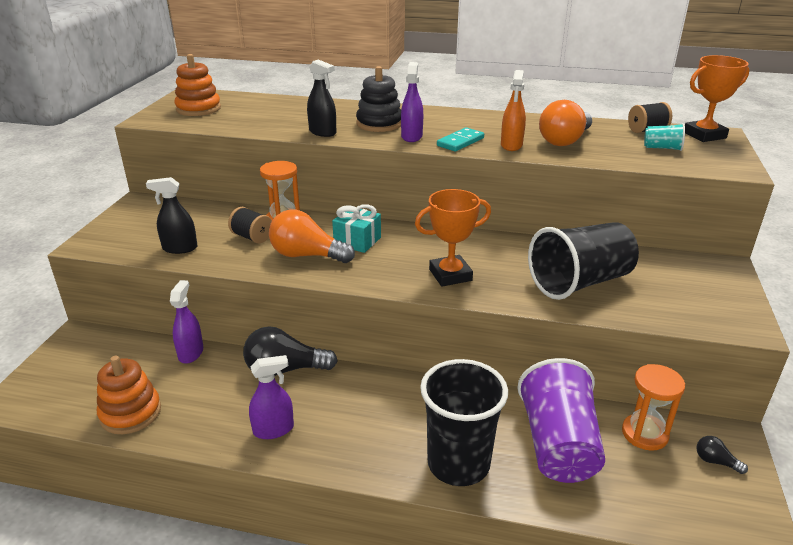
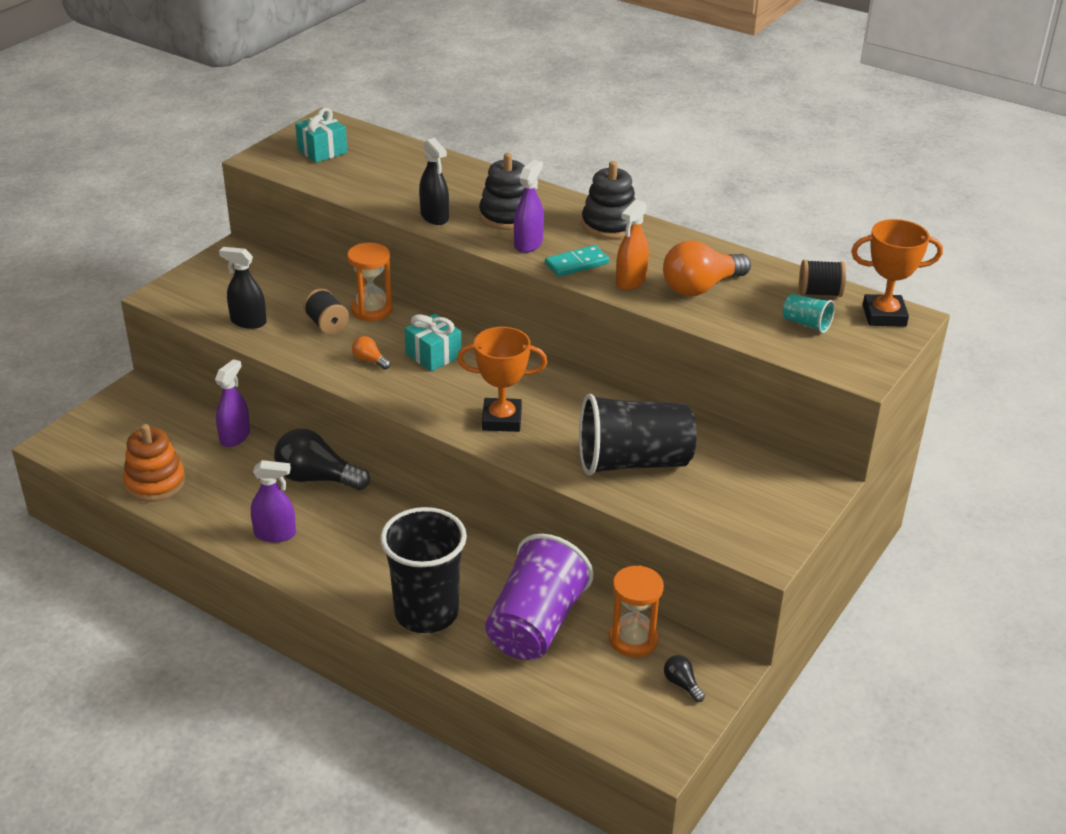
camera: 20 degrees right, 5 degrees up
(198, 109) = (322, 151): orange stacking toy -> turquoise gift
(307, 255) = (369, 360): orange light bulb -> orange light bulb, size x0.46
(460, 117) = (609, 225): none -> black stacking toy

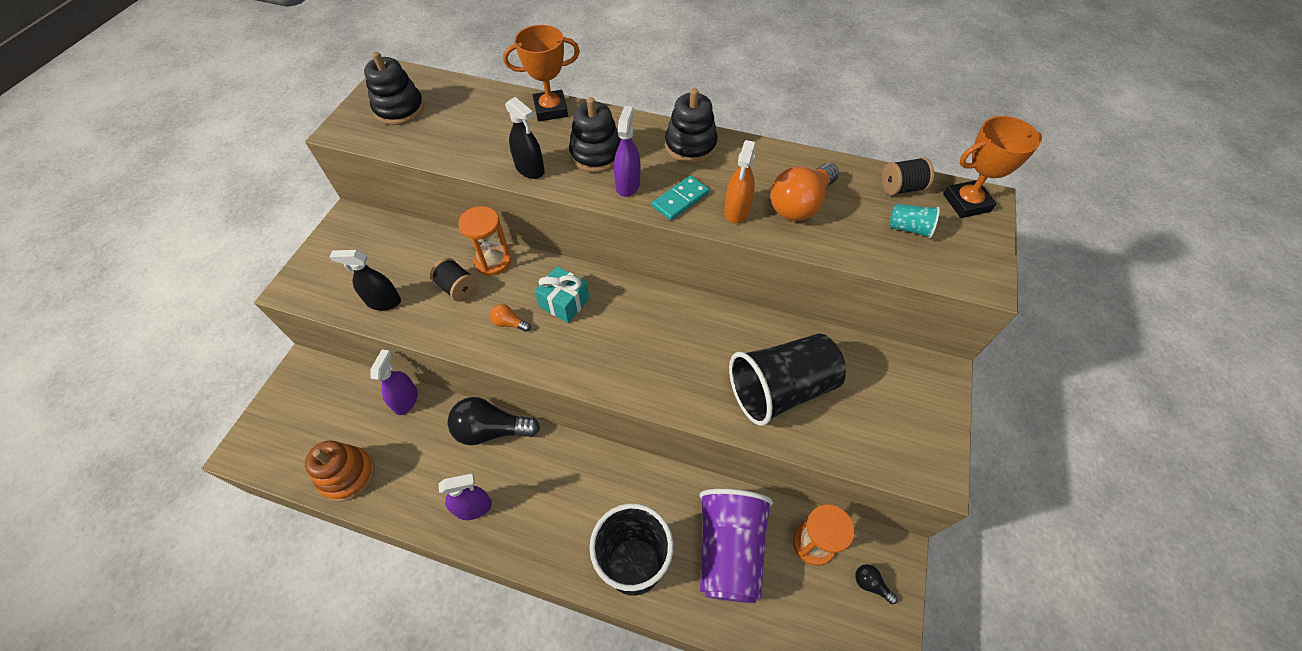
camera: 15 degrees left, 20 degrees up
(322, 151) = (399, 109): turquoise gift -> black stacking toy
(502, 419) = (650, 367): orange trophy -> orange trophy (551, 110)

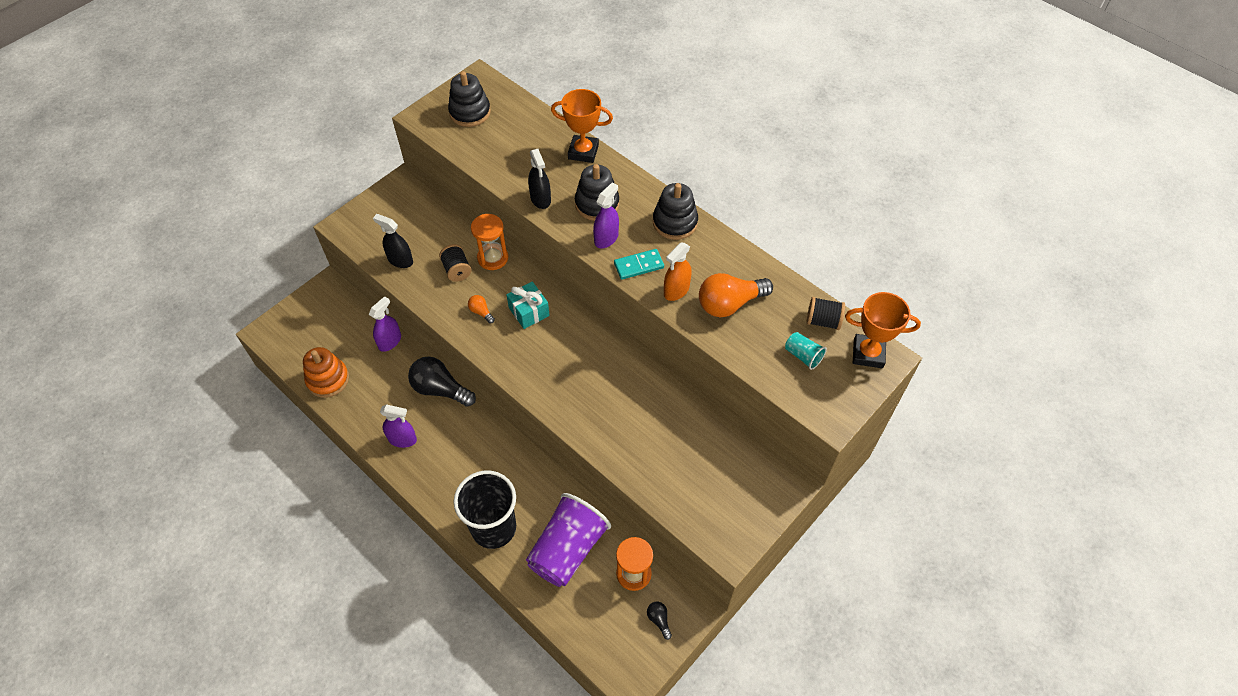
camera: 25 degrees right, 0 degrees up
(781, 389) = (653, 443): black cup -> none

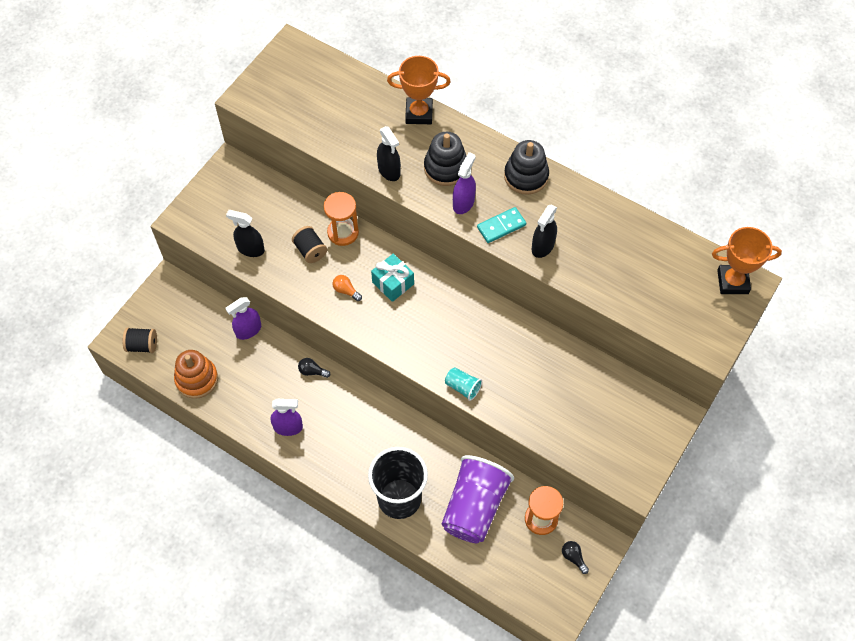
camera: 10 degrees left, 5 degrees up
(390, 341) = (248, 330): purple spray bottle -> purple spray bottle turned 150 degrees counterclockwise
(440, 389) = (312, 371): black light bulb -> black light bulb, size x0.46
(470, 112) = (293, 86): black stacking toy -> none
(676, 290) = (543, 246): orange spray bottle -> black spray bottle
(729, 304) = (595, 252): orange light bulb -> none
(803, 356) = (674, 293): turquoise cup -> turquoise cup (462, 387)
(823, 321) = (685, 256): black spool -> black spool (142, 345)

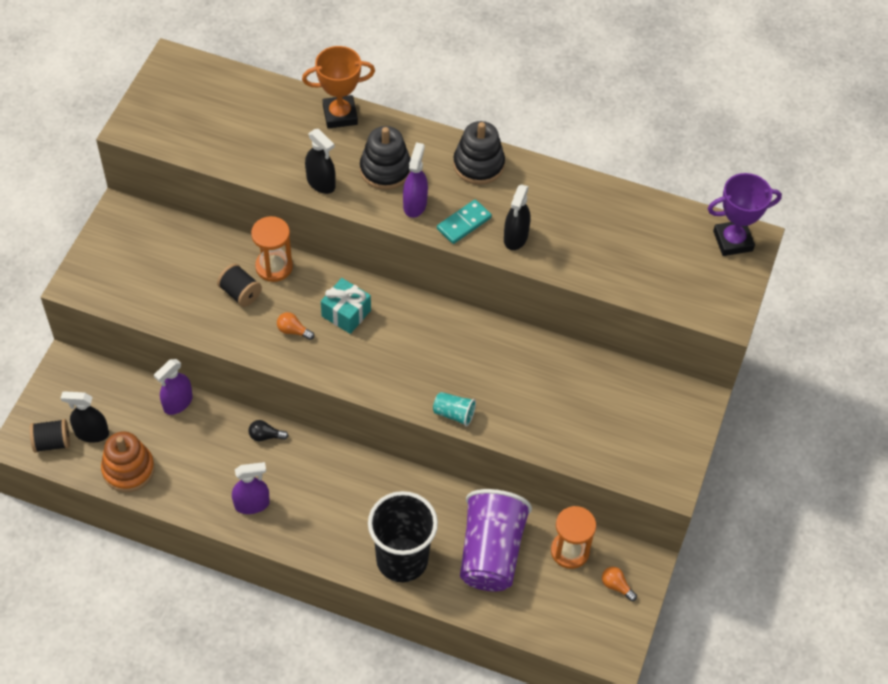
camera: 15 degrees left, 5 degrees down
(250, 249) = (169, 303): black spray bottle -> black spray bottle (92, 433)
(573, 557) = (616, 586): black light bulb -> orange light bulb
(732, 282) = (732, 241): orange trophy -> purple trophy

